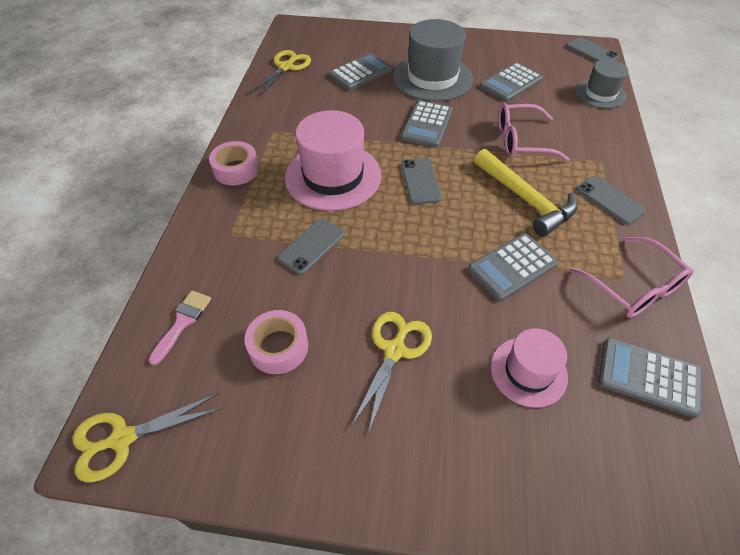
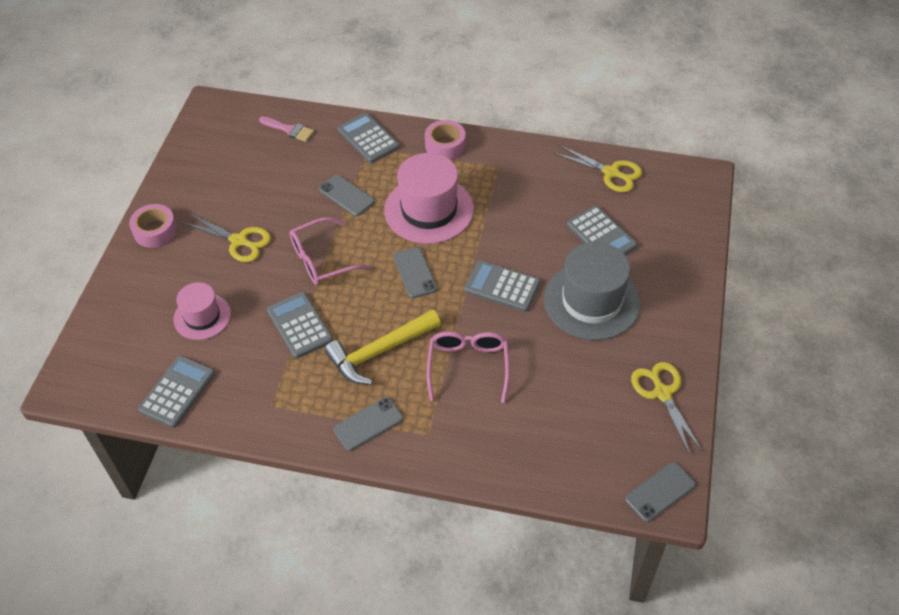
camera: 95 degrees right, 0 degrees up
(122, 439) = (212, 114): yellow scissors -> yellow scissors (662, 393)
(278, 347) = (257, 179): pink tape -> pink tape (155, 231)
(420, 181) = (414, 273): grey phone -> grey phone turned 75 degrees clockwise
(510, 83) = (580, 378): grey calculator -> grey calculator (368, 138)
(600, 94) = (556, 472): grey hat -> none
(634, 287) = (259, 410): pink glasses -> pink glasses (322, 260)

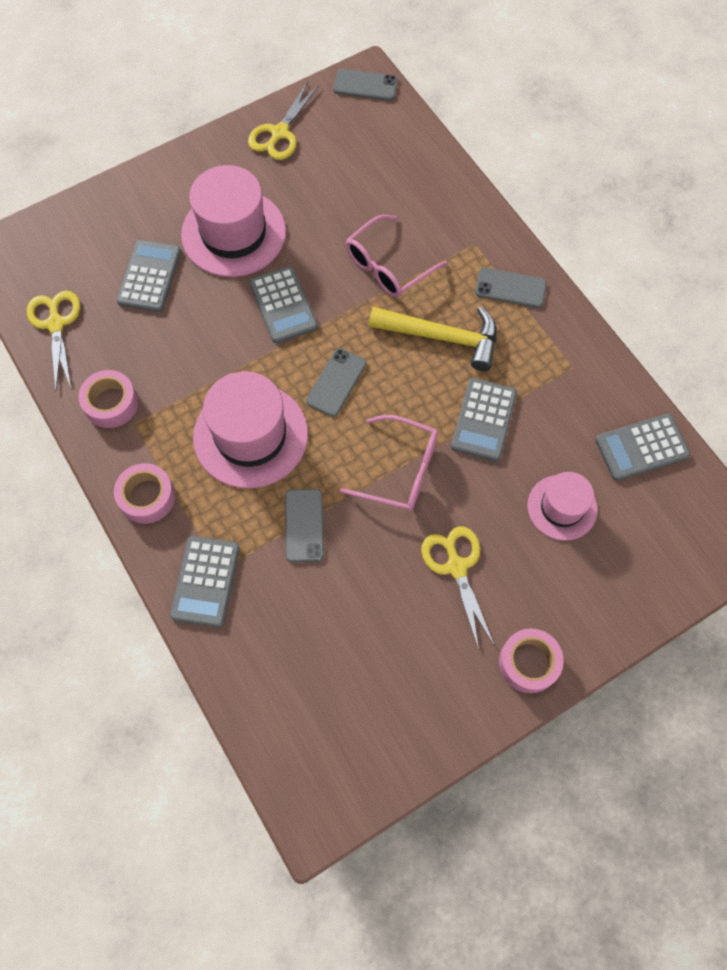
camera: 135 degrees left, 15 degrees up
(289, 130) = (268, 679): pink brush -> none
(524, 165) = (111, 403): none -> pink tape
(591, 301) = (233, 233): grey hat -> pink hat

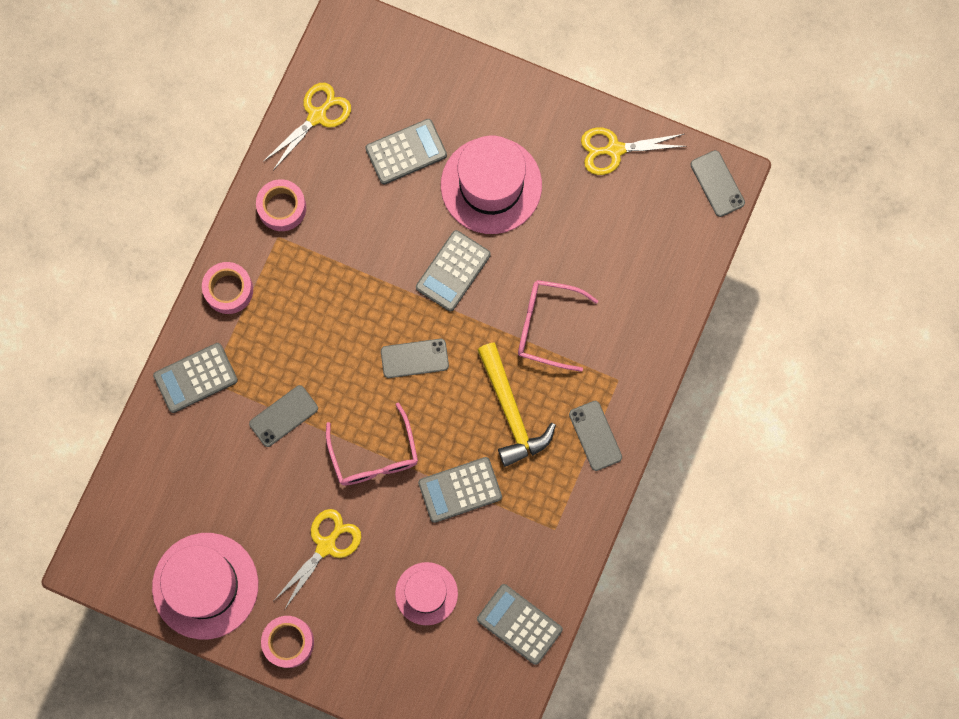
camera: 55 degrees right, 10 degrees up
(250, 435) = (327, 327): pink hat -> pink hat (205, 585)

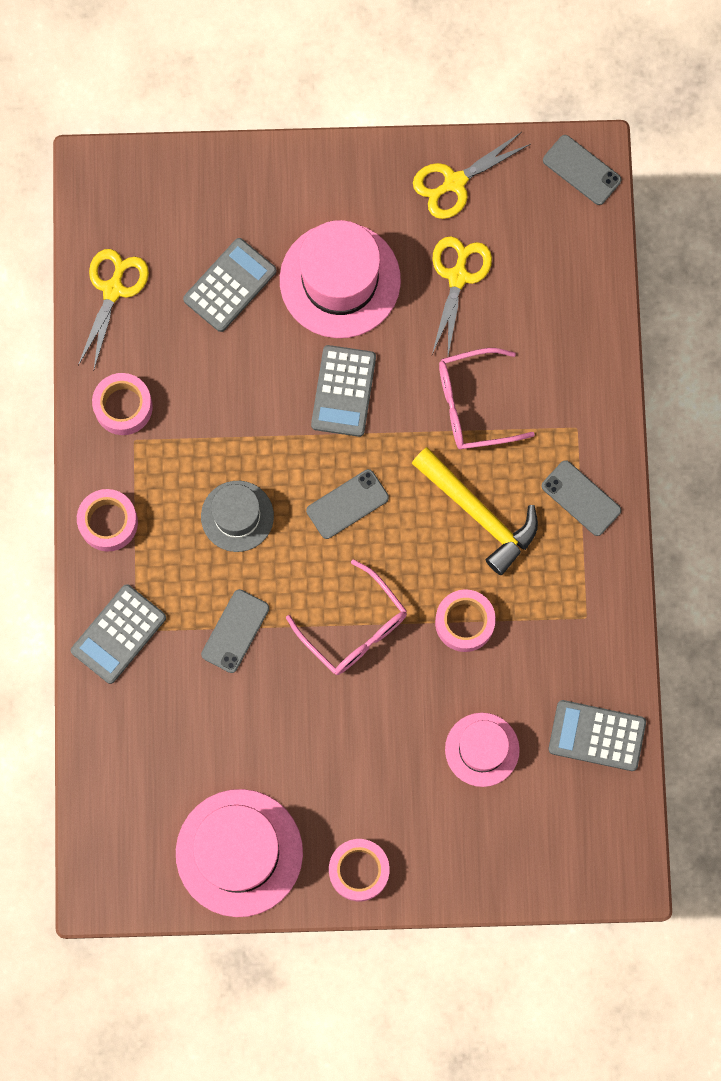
camera: 25 degrees left, 0 degrees up
(326, 546) = (349, 749): yellow scissors -> yellow scissors (458, 277)
(327, 329) = (237, 516): none -> grey hat
(460, 490) = (464, 622): grey calculator -> pink tape

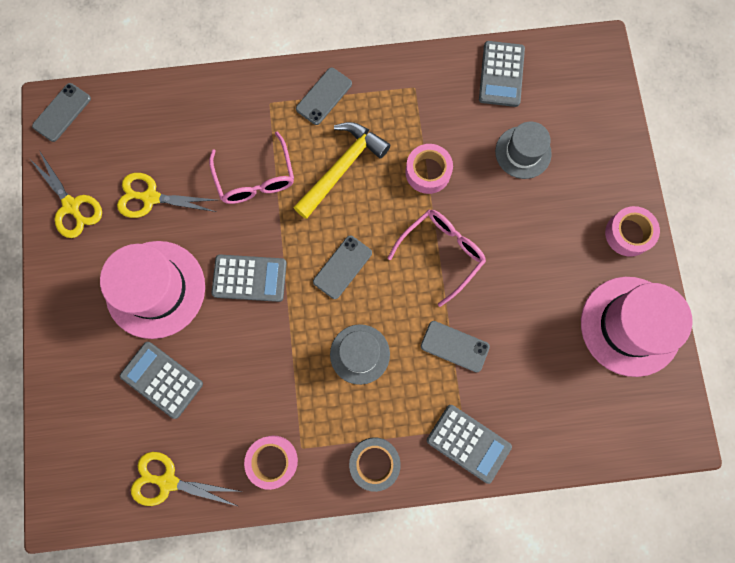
camera: 95 degrees left, 0 degrees up
(108, 522) = (374, 463): pink tape -> grey tape
(347, 504) = (342, 267): grey phone -> grey phone turned 75 degrees clockwise
(482, 749) = (523, 152): pink hat -> grey hat

